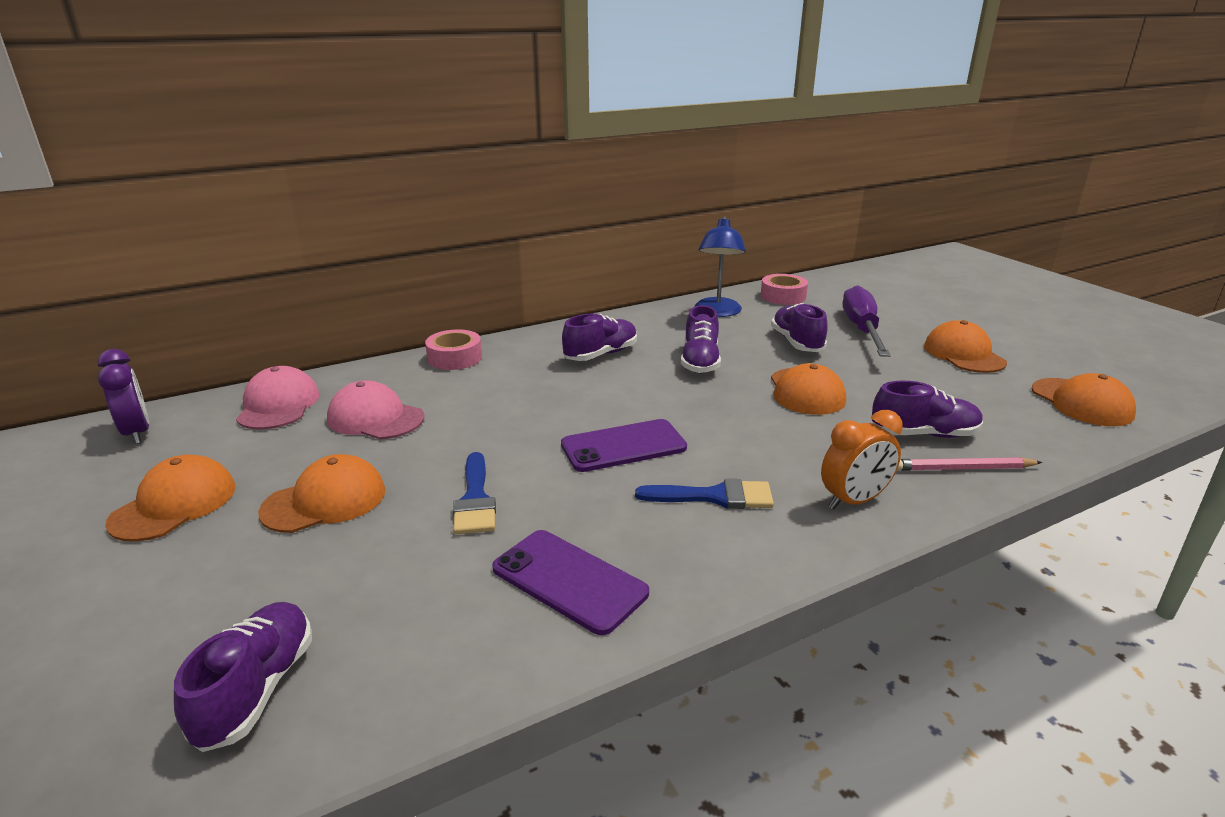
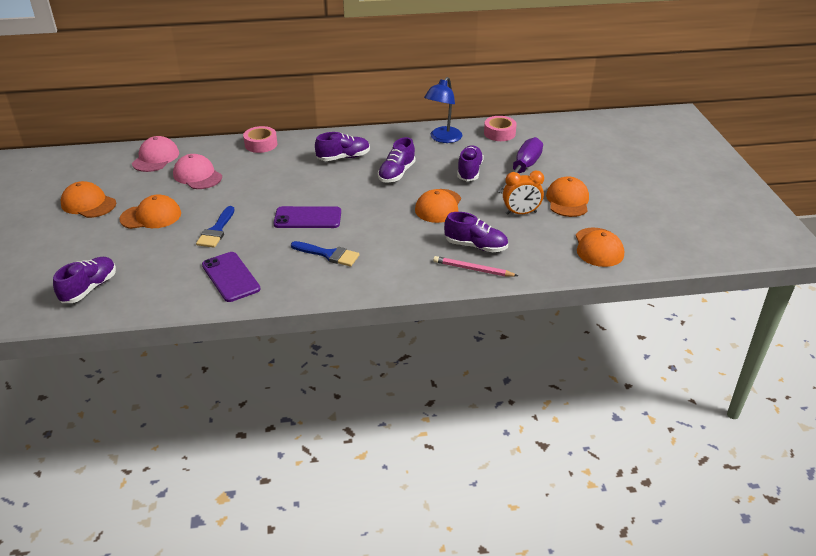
camera: 20 degrees right, 10 degrees up
(137, 433) = (86, 161): purple clock -> none
(174, 504) = (88, 204): orange cap -> orange cap turned 105 degrees counterclockwise
(854, 501) = (395, 272): orange clock -> orange clock (521, 213)

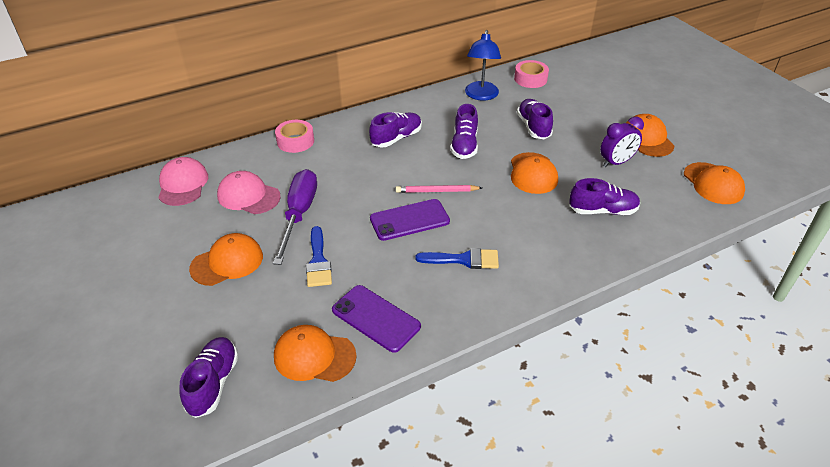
camera: 20 degrees left, 5 degrees up
(88, 204) = (136, 264): orange cap -> orange cap (314, 356)
(473, 269) = (619, 238): pink pencil -> pink pencil (436, 191)
(521, 213) = (616, 162): orange clock -> purple clock
(523, 169) = (581, 114): purple screwdriver -> purple screwdriver (299, 214)

